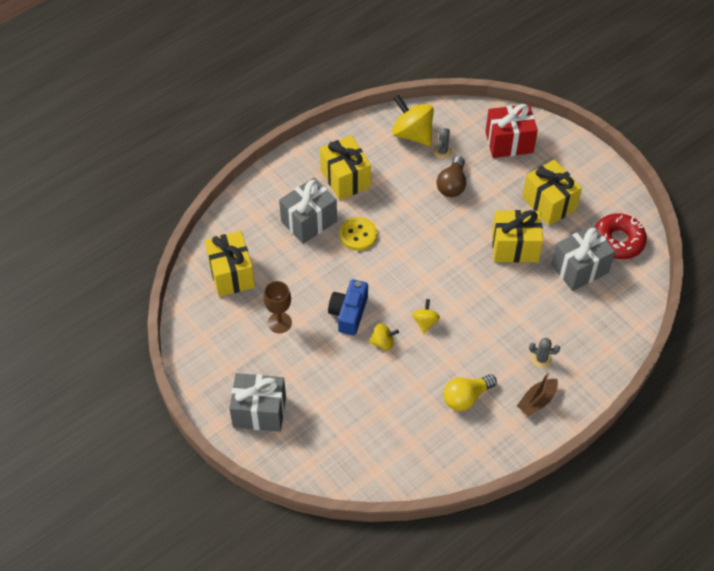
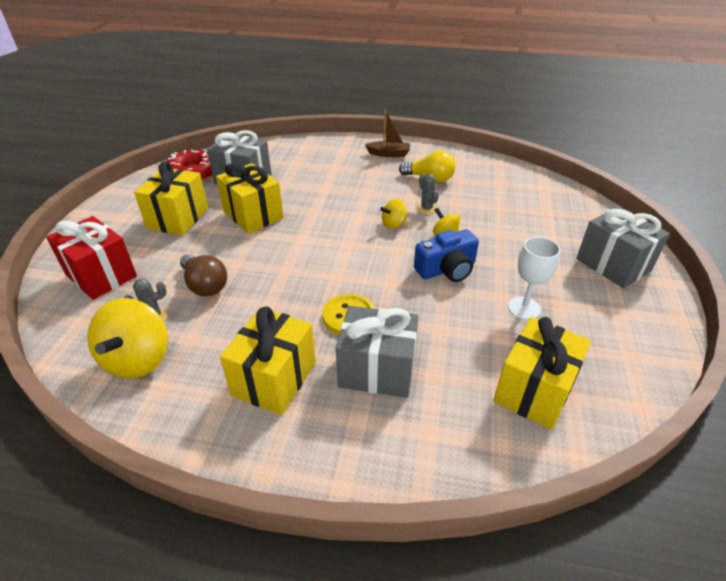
camera: 130 degrees left, 15 degrees down
(279, 322) = (524, 308): brown goblet -> white goblet
(452, 185) = (205, 285): brown light bulb -> brown light bulb turned 75 degrees clockwise
(541, 359) = (352, 164): grey cactus -> grey cactus (426, 208)

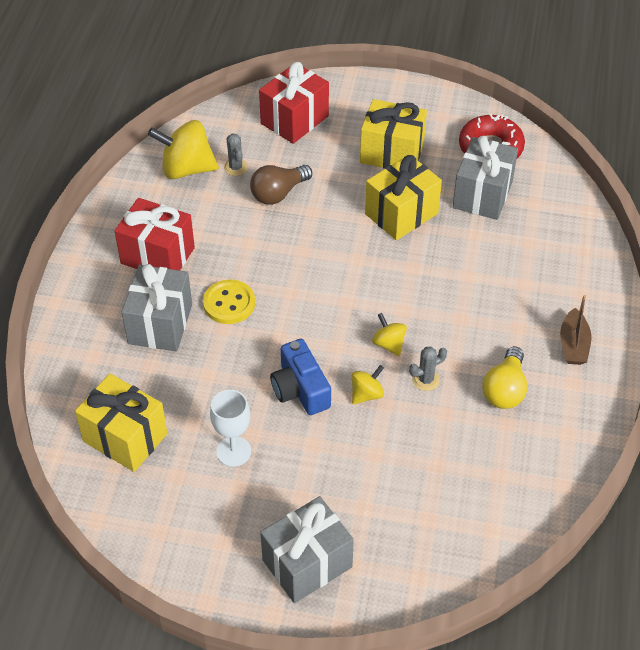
camera: 90 degrees right, 10 degrees up
(274, 379) = (157, 255): yellow gift -> red gift

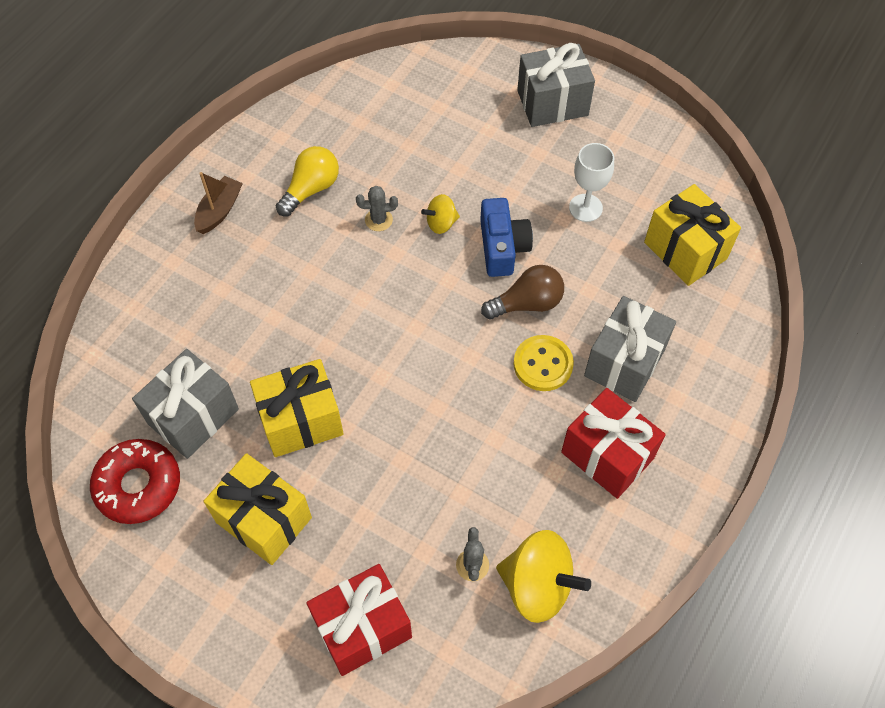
camera: 160 degrees left, 10 degrees up
(278, 193) = (433, 502): brown light bulb -> brown light bulb (527, 303)
(388, 344) = (395, 266): yellow spinning top -> none

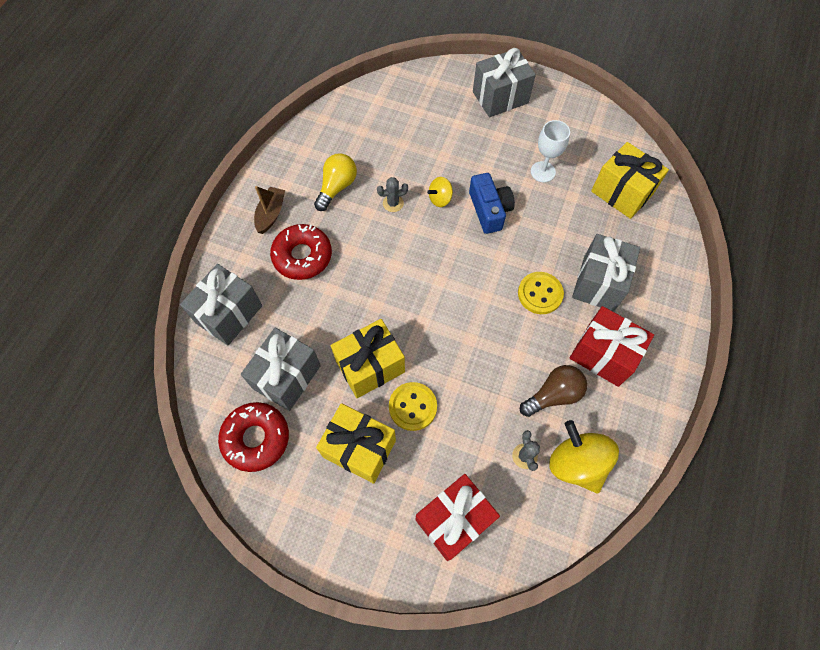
camera: 10 degrees left, 5 degrees up
(139, 327) = (229, 314): none -> grey gift
(247, 269) = (302, 256): none -> red donut
(343, 479) = (412, 407): none -> yellow button
(527, 303) = (517, 250): brown light bulb -> brown light bulb (553, 395)
(537, 585) = (576, 463): yellow spinning top -> yellow spinning top turned 135 degrees counterclockwise

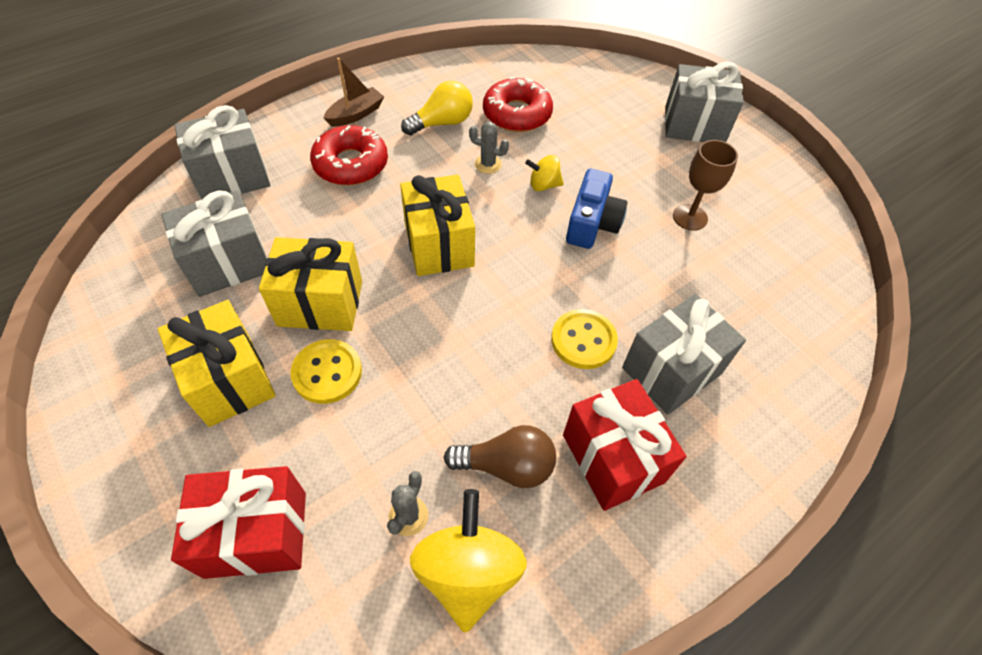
camera: 30 degrees right, 10 degrees down
(256, 438) = (141, 303): red donut -> red donut (517, 114)
(543, 172) = (690, 217): white goblet -> brown goblet
(621, 193) = (780, 288): yellow gift -> yellow gift (439, 245)

